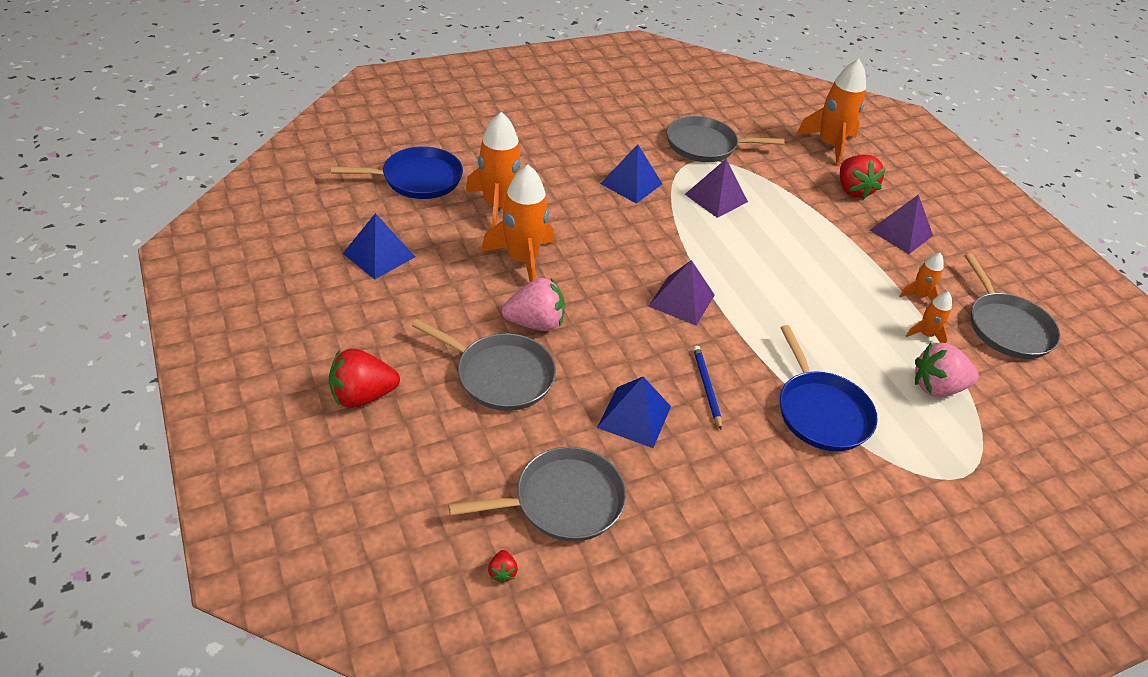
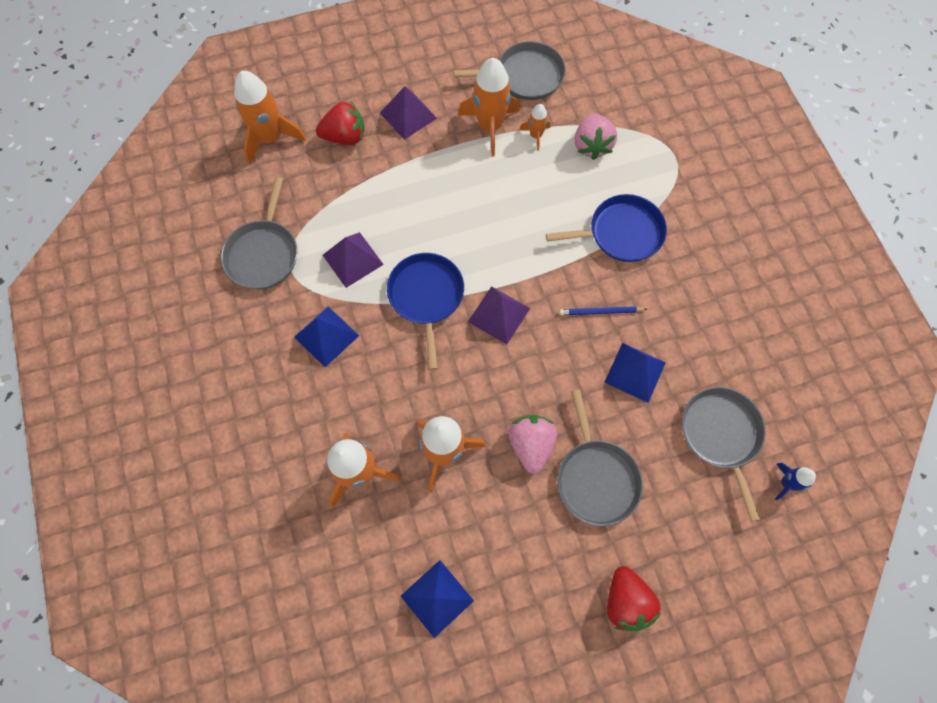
camera: 80 degrees left, 25 degrees up
(418, 179) = (309, 561): blue pan -> blue pan (426, 297)
(500, 375) = (596, 478): grey pan -> grey pan turned 135 degrees clockwise
(502, 572) = (786, 483): red strawberry -> blue rocket
(918, 296) = (490, 126): orange rocket -> orange rocket, size x1.99

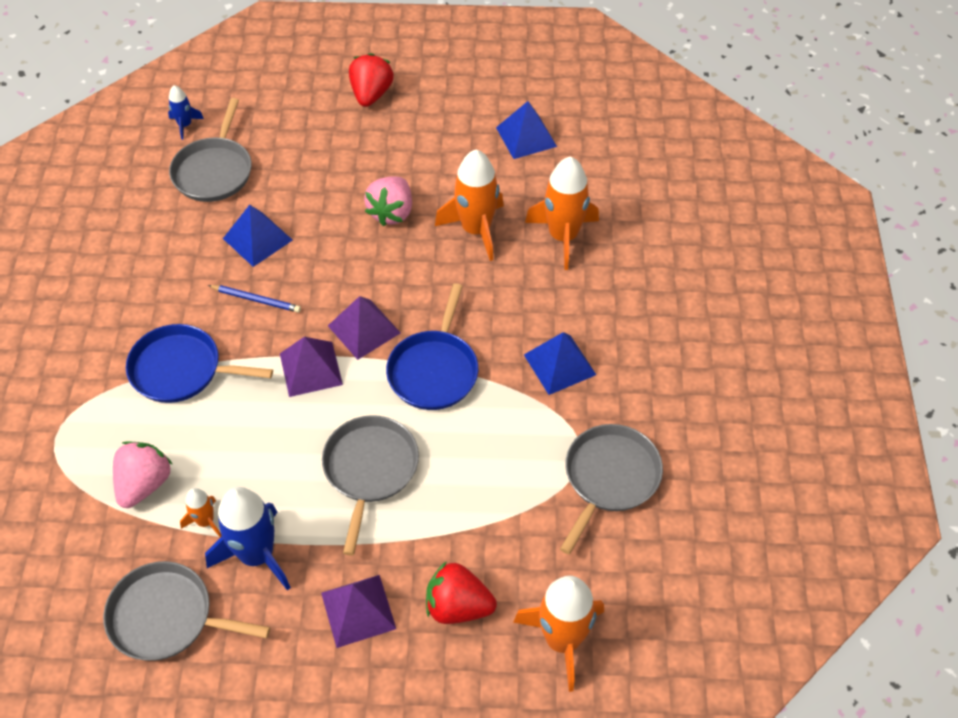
camera: 160 degrees left, 15 degrees down
(352, 259) = (503, 437): purple pyramid -> purple pyramid (311, 369)
(490, 126) = (257, 555): orange rocket -> blue rocket
(596, 478) = (346, 173): grey pan -> grey pan (370, 469)

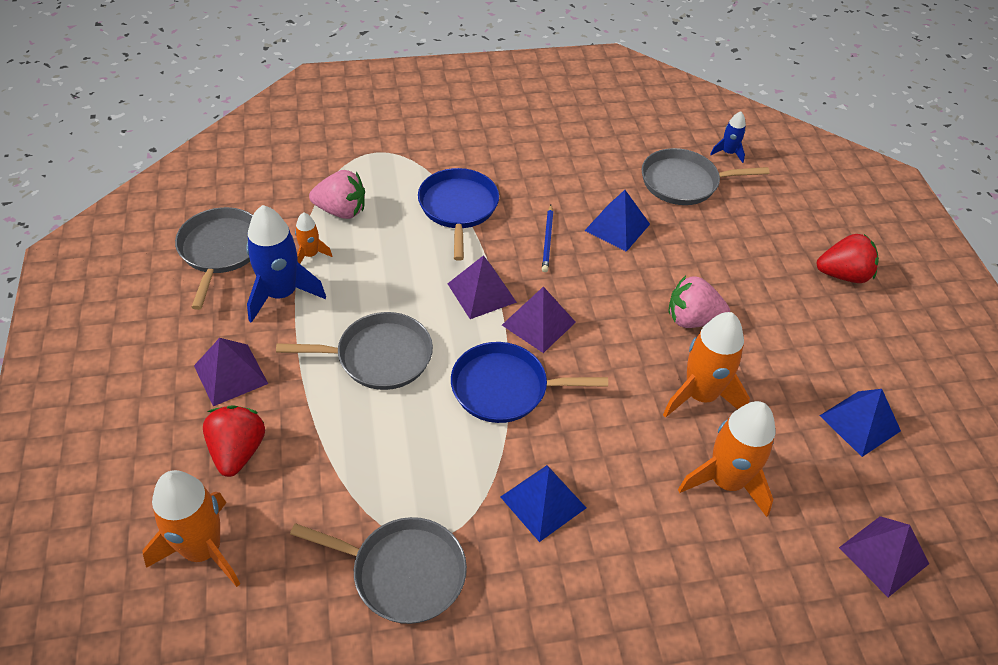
camera: 75 degrees right, 5 degrees down
(641, 163) = (884, 555): none -> purple pyramid

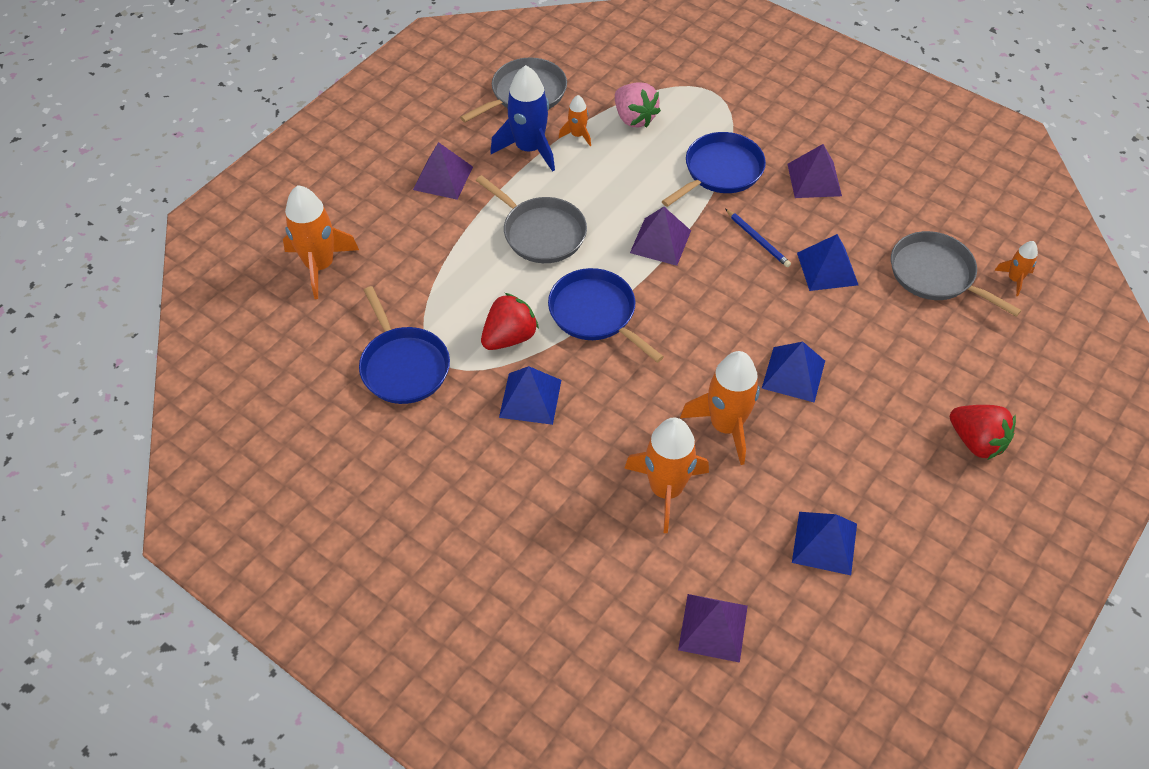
camera: 50 degrees right, 5 degrees up
(238, 451) = (396, 226): red strawberry -> red strawberry (509, 337)
(403, 573) = (403, 366): grey pan -> blue pan
(539, 323) = (673, 291): purple pyramid -> purple pyramid (814, 179)
(547, 240) = (758, 240): blue pencil -> blue pencil turned 90 degrees counterclockwise
(692, 319) = (793, 374): pink strawberry -> blue pyramid
(728, 153) = (1014, 279): blue rocket -> orange rocket

